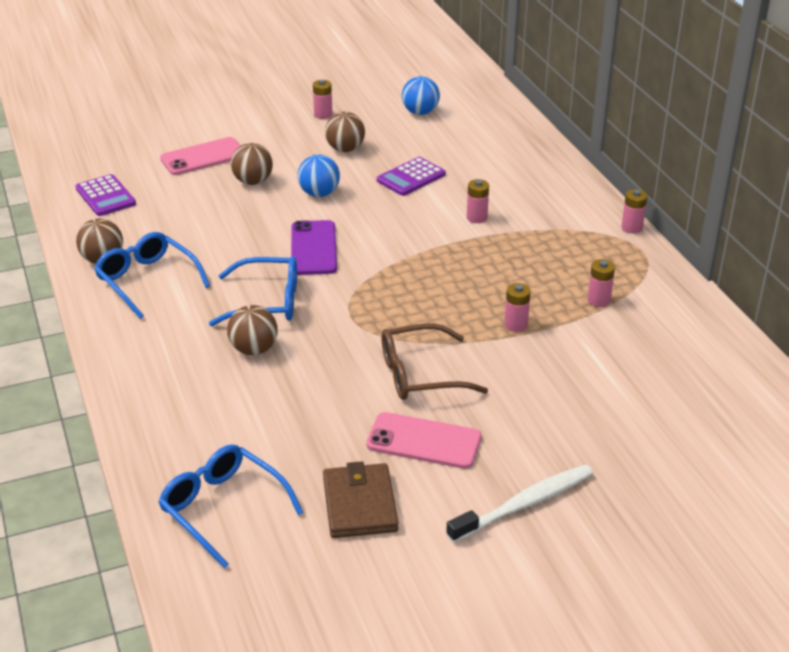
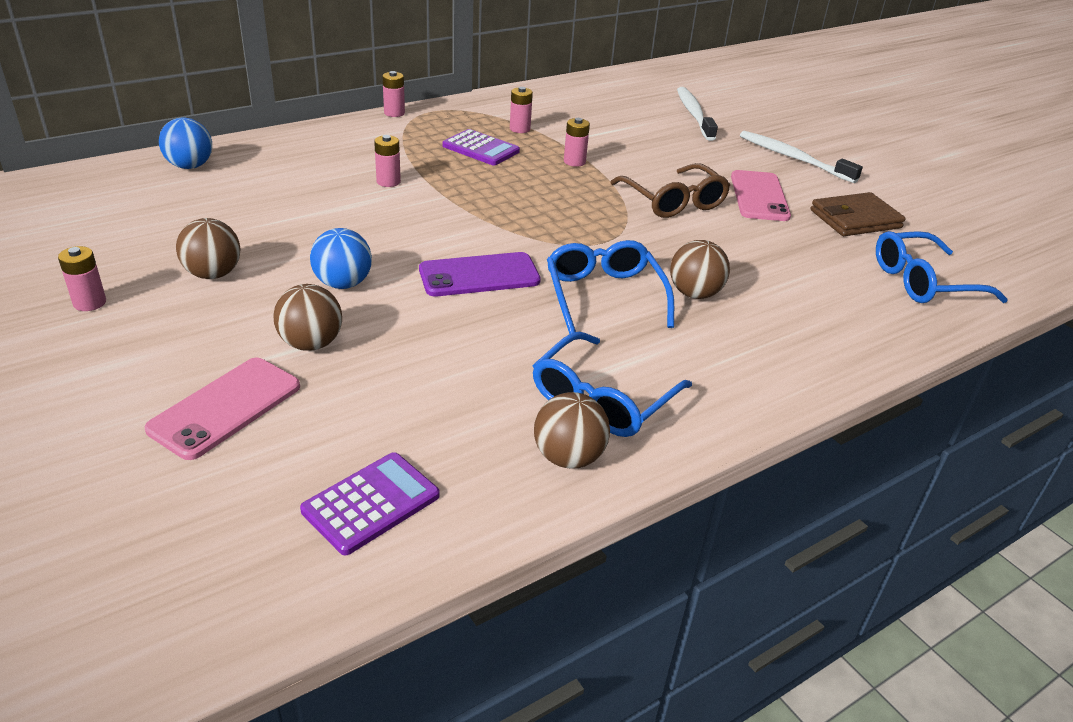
camera: 105 degrees left, 0 degrees up
(203, 157) = (226, 408): pink phone -> pink phone turned 75 degrees clockwise
(223, 508) = (923, 282): blue glasses -> blue glasses turned 45 degrees clockwise
(411, 177) = (297, 222): purple calculator -> purple calculator (480, 149)
(420, 112) = (107, 224): blue ball -> blue ball (190, 166)
(662, 447) = (694, 114): none -> white toothbrush

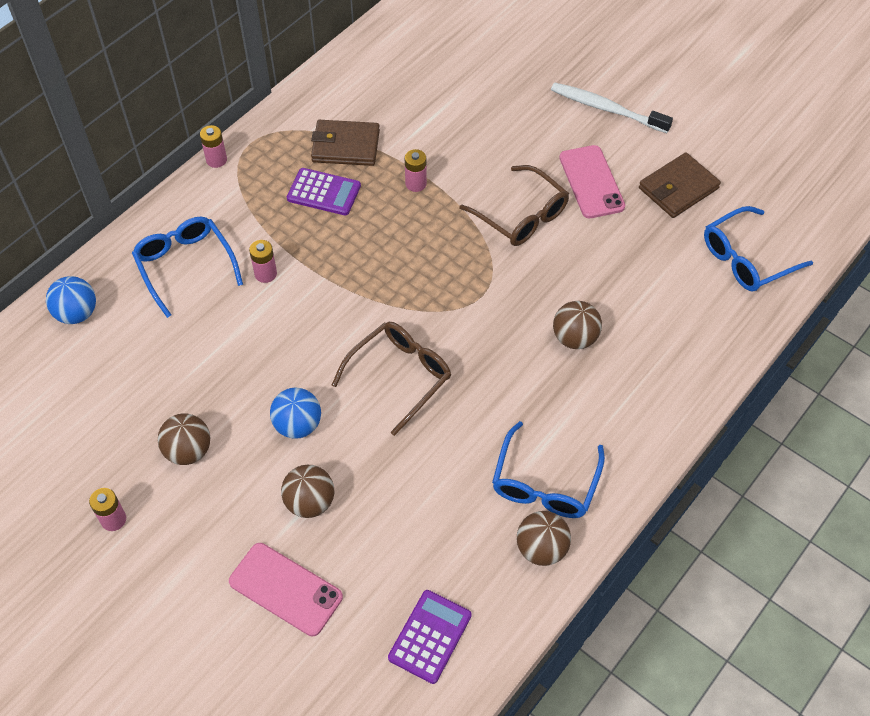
camera: 15 degrees left, 20 degrees up
(226, 408) = (285, 589): pink phone -> pink phone turned 75 degrees counterclockwise
(479, 275) = (400, 376): purple phone -> brown glasses
(520, 129) = (345, 146): pink battery -> brown wallet
(604, 295) = (506, 365): blue glasses -> blue glasses (185, 266)
(694, 114) = (497, 62): white toothbrush -> none

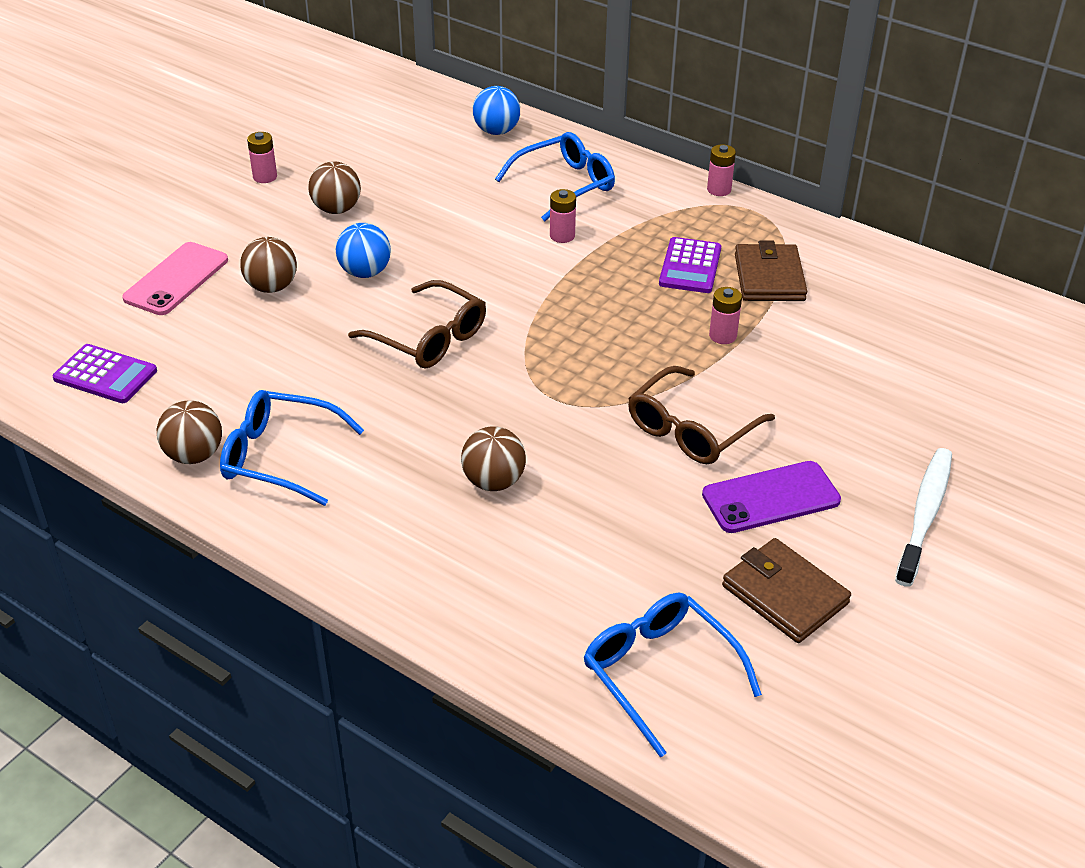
camera: 85 degrees right, 15 degrees down
(591, 182) = (771, 498): pink phone -> purple phone

